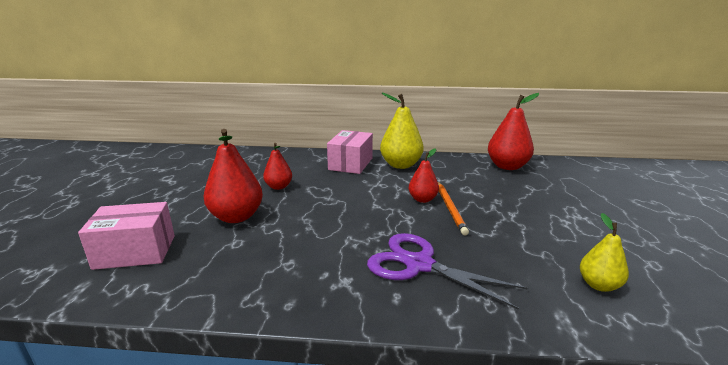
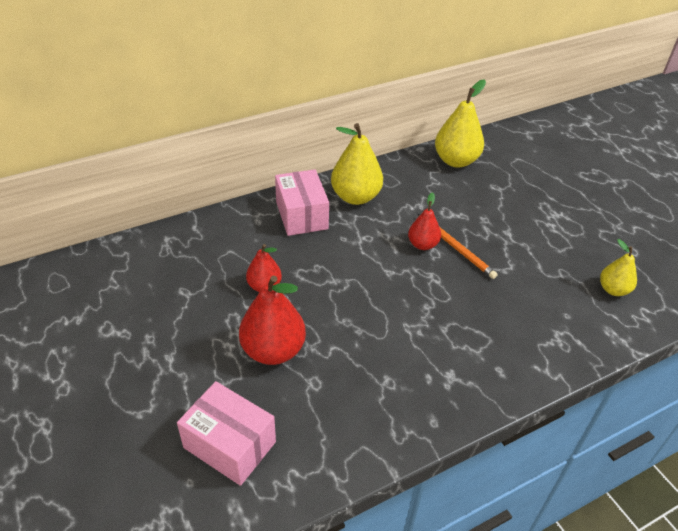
camera: 35 degrees left, 20 degrees up
(135, 252) = (229, 445): pink box -> pink box turned 75 degrees clockwise
(419, 265) = (488, 330): purple scissors -> none
(507, 166) = (456, 161): red pear -> yellow pear

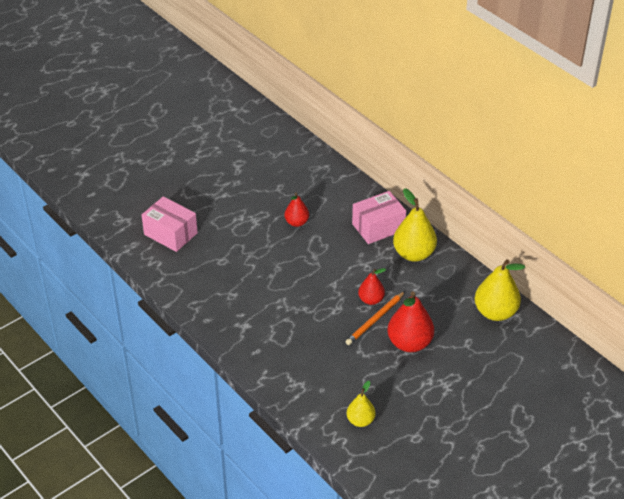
camera: 80 degrees right, 0 degrees up
(229, 445) = (170, 234): pink box -> pink box turned 75 degrees counterclockwise
(273, 350) = (242, 238): red pear -> red pear (409, 343)

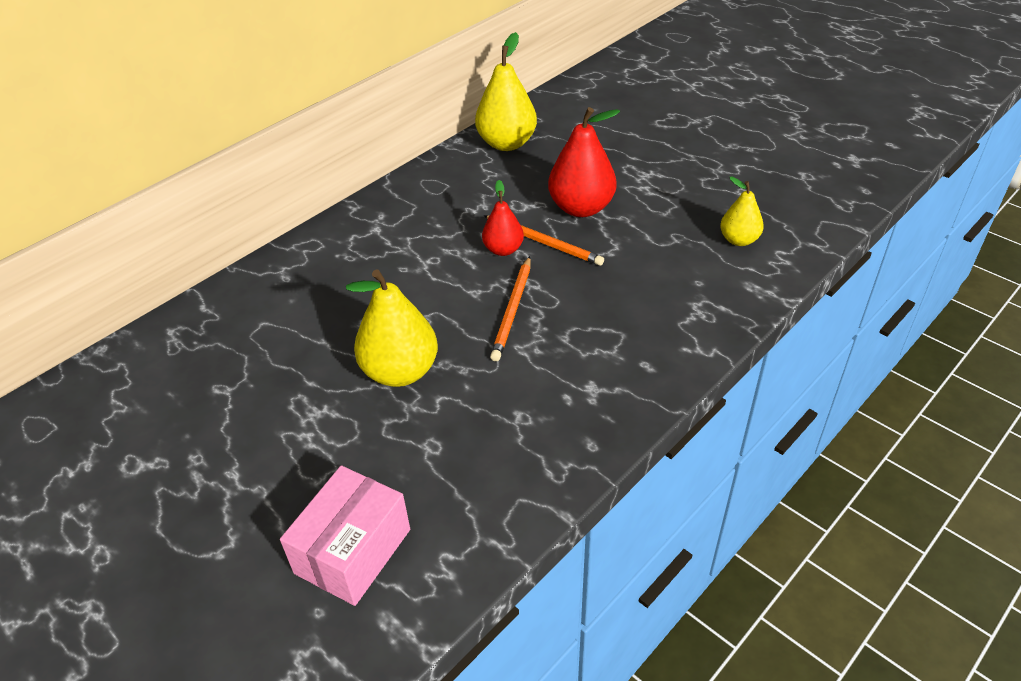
camera: 95 degrees left, 0 degrees up
(296, 222) = (324, 352): red pear -> none
(314, 299) = (513, 310): none -> orange pencil
(378, 227) = (339, 255): pink box -> none
(413, 254) = (400, 216): yellow pear -> yellow pear (400, 371)

